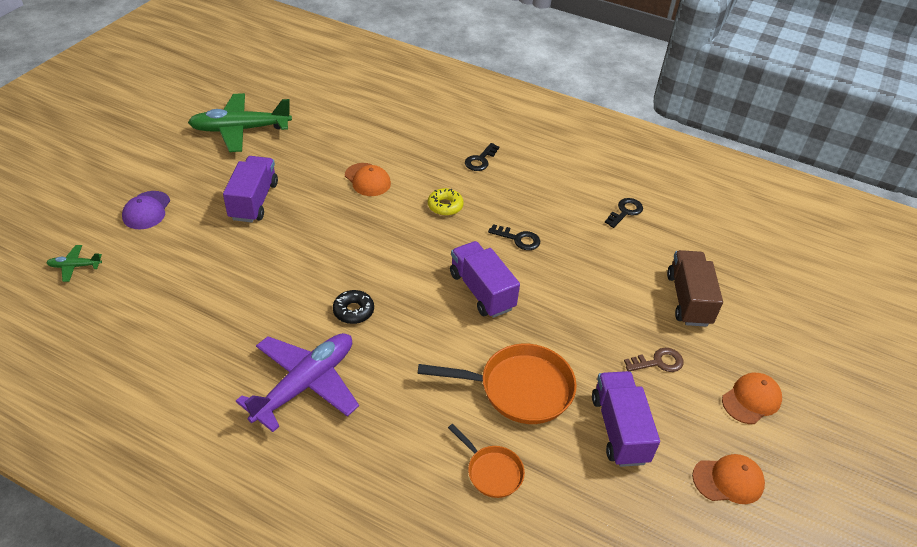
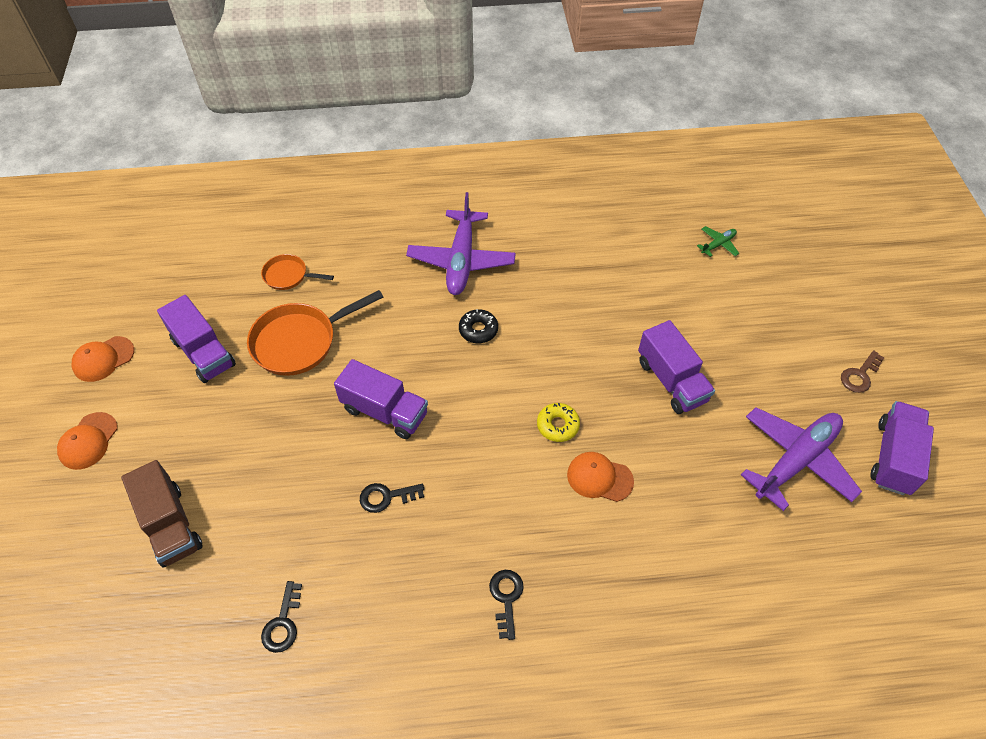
camera: 150 degrees right, 10 degrees up
(146, 210) = (740, 316): purple cap -> none
(185, 105) = (893, 457): none -> purple truck
(240, 130) = (796, 460): green plane -> purple plane
(445, 206) = (492, 494): yellow donut -> yellow donut (557, 425)
(658, 362) = (186, 431): brown key -> brown key (860, 375)

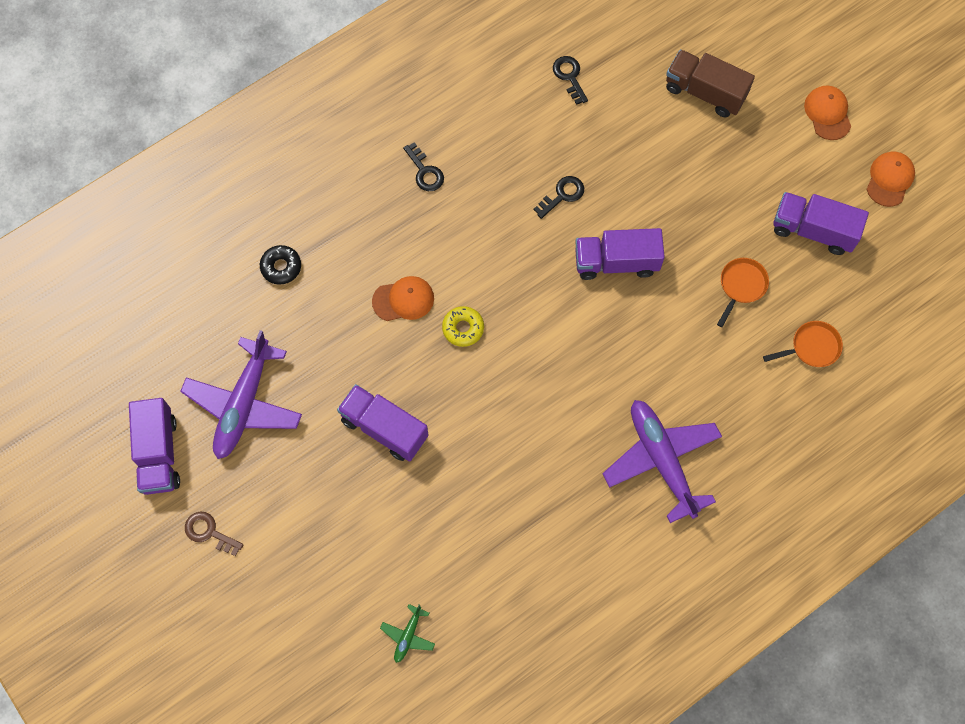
camera: 150 degrees right, 15 degrees up
(299, 341) = (741, 286): orange pan -> orange pan, size x0.55
(478, 330) = (591, 387): black donut -> black donut (281, 267)
(860, 375) = (209, 532): brown key -> brown key turned 75 degrees counterclockwise

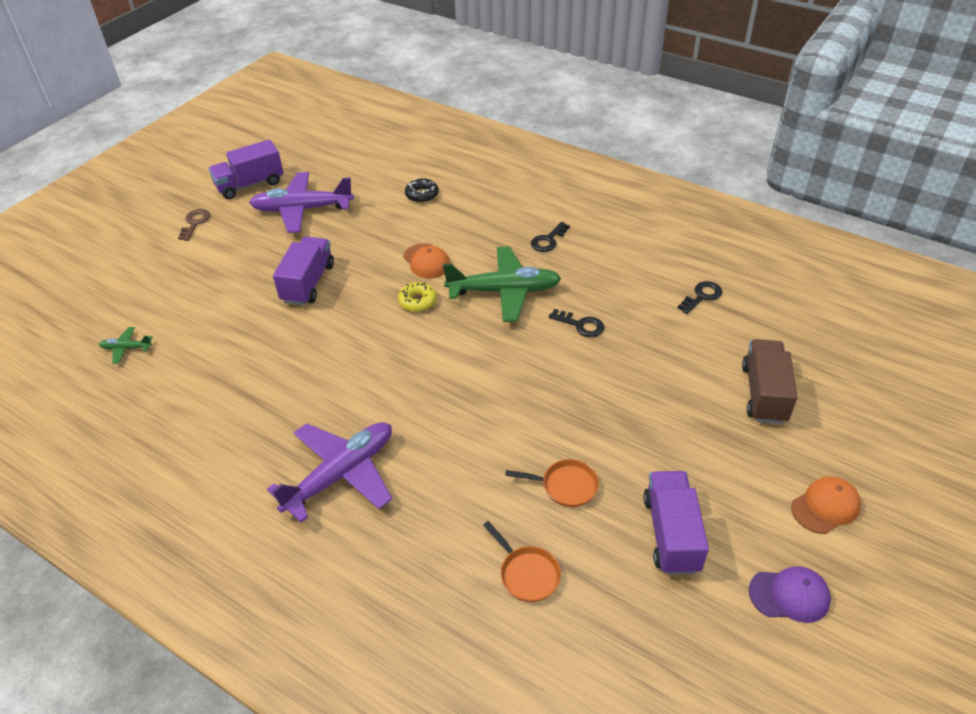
camera: 70 degrees right, 25 degrees down
(485, 243) = (504, 291): none -> green plane
(616, 262) = (535, 380): purple truck -> none
(889, 179) = (789, 595): orange cap -> purple cap

